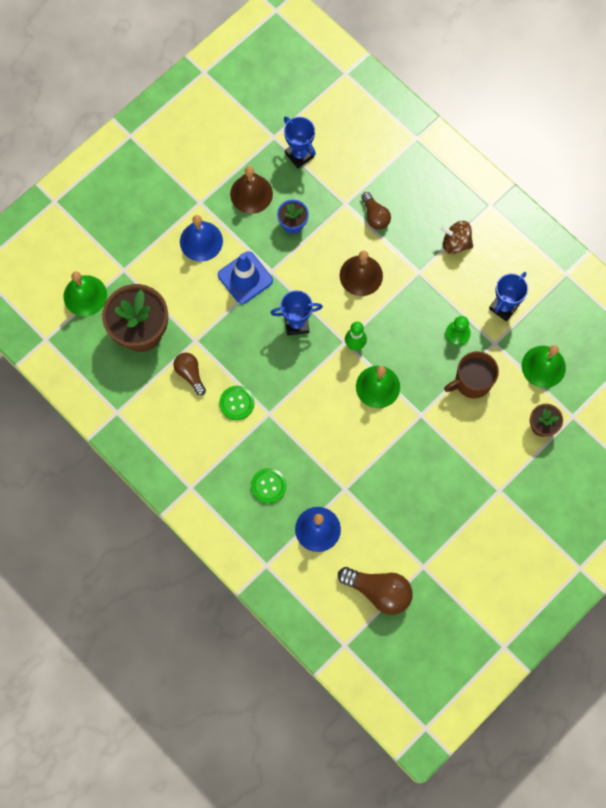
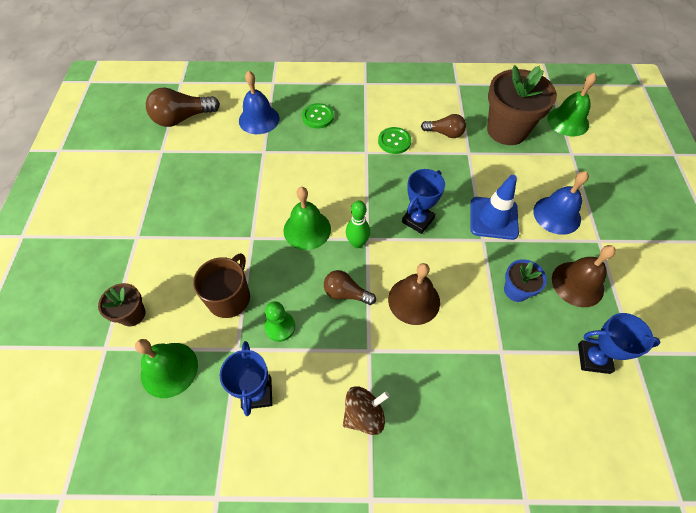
camera: 135 degrees right, 15 degrees down
(375, 216) = (464, 366): brown light bulb -> brown light bulb (346, 293)

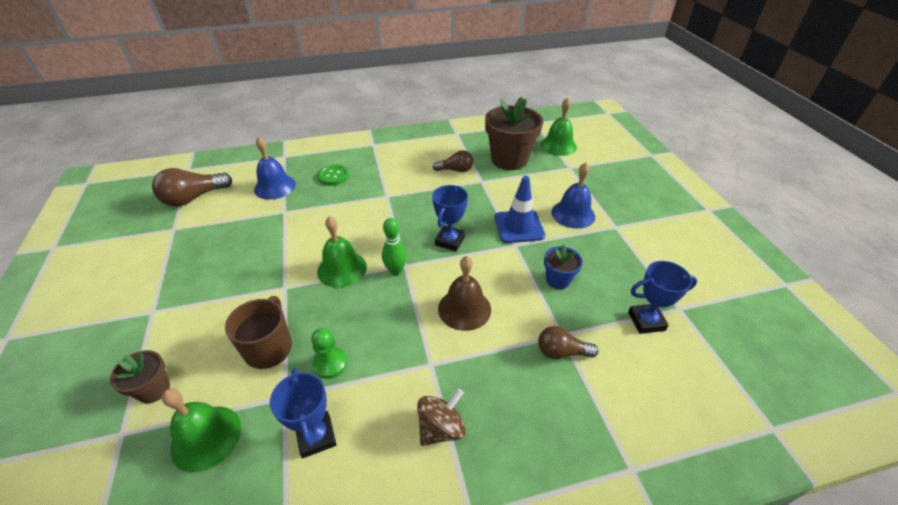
camera: 15 degrees left, 15 degrees down
(346, 293) = (395, 317): brown light bulb -> brown light bulb (561, 352)
(394, 141) = (411, 183): green button -> none
(577, 284) = (610, 263): brown bell -> none

